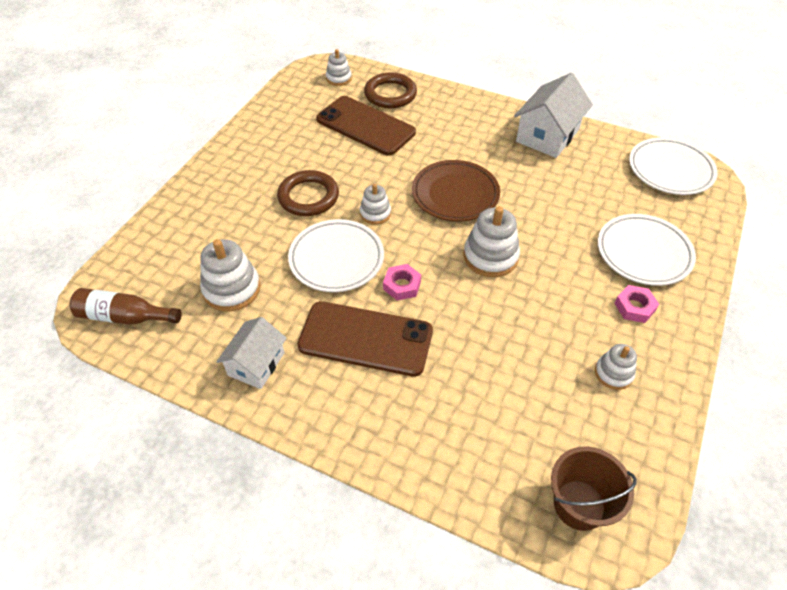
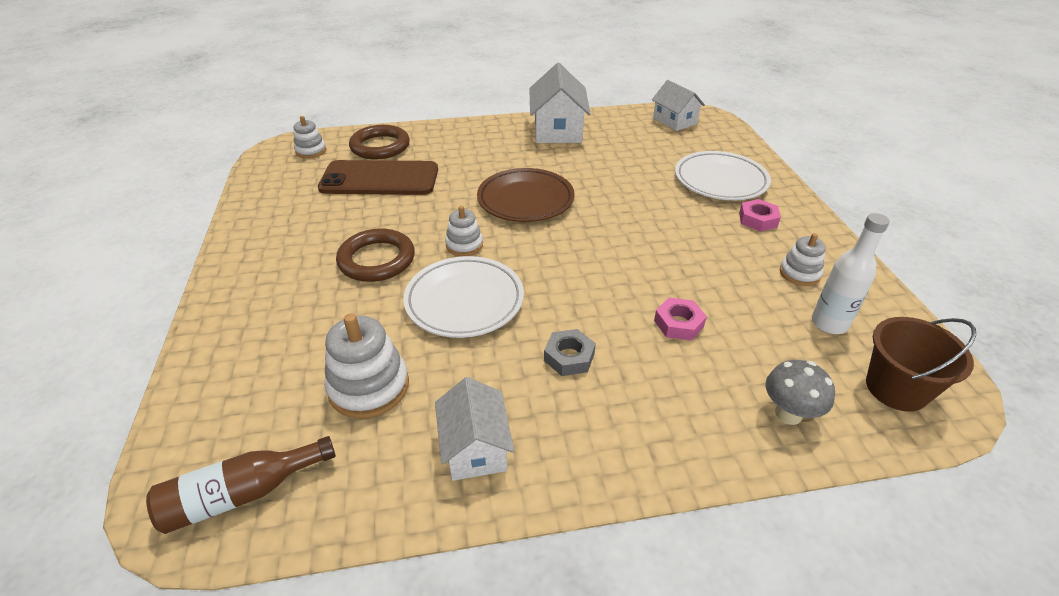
camera: 35 degrees left, 10 degrees down
(365, 338) = (569, 357): brown phone -> grey nut
(402, 285) = (555, 293): pink nut -> pink nut (678, 323)
(473, 468) = (788, 414): none -> grey mushroom
(490, 256) = (608, 234): white stacking toy -> none
(587, 426) = (829, 323): none -> white bottle
(670, 170) = (674, 121): white plate -> white house

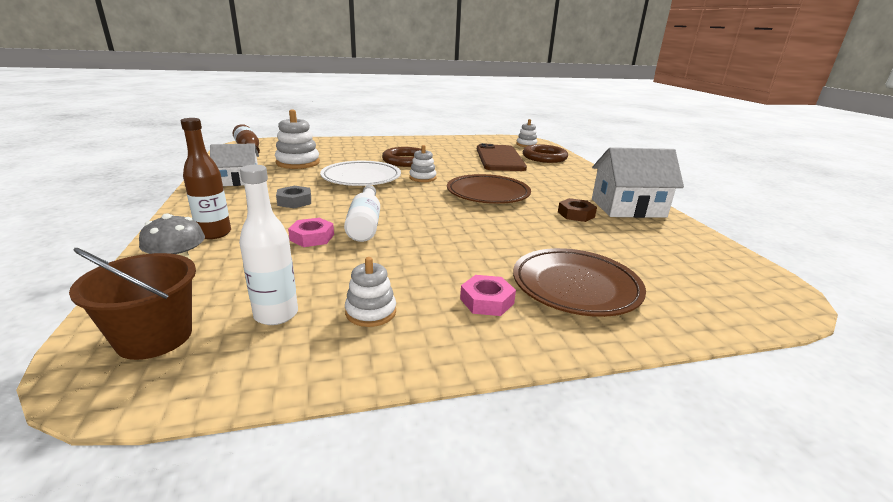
camera: 85 degrees right, 15 degrees down
(578, 158) = (576, 214): none -> brown nut
(632, 287) = (365, 224): none -> white bottle
(674, 121) = (729, 272): white house -> none
(693, 413) = (214, 233): none -> brown bottle
(720, 181) = (575, 287): white plate -> brown plate

